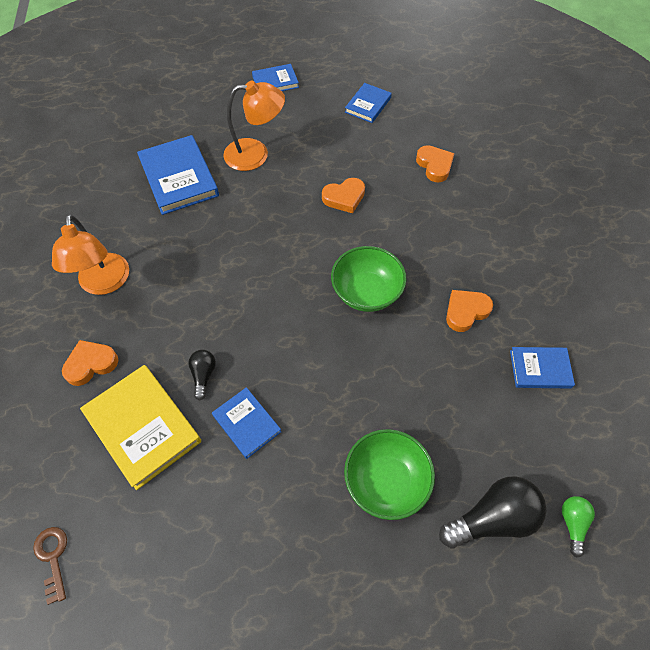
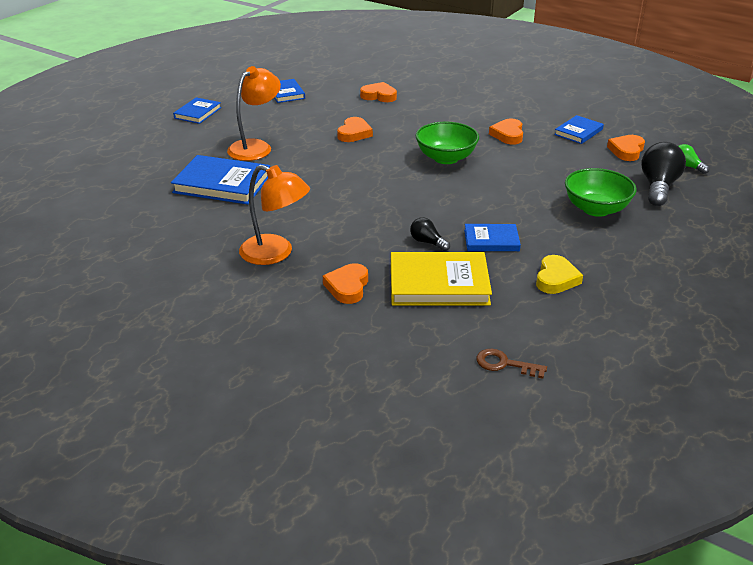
camera: 50 degrees left, 25 degrees down
(221, 520) = (556, 279): none -> yellow heart
(545, 440) = (626, 151): none -> orange heart

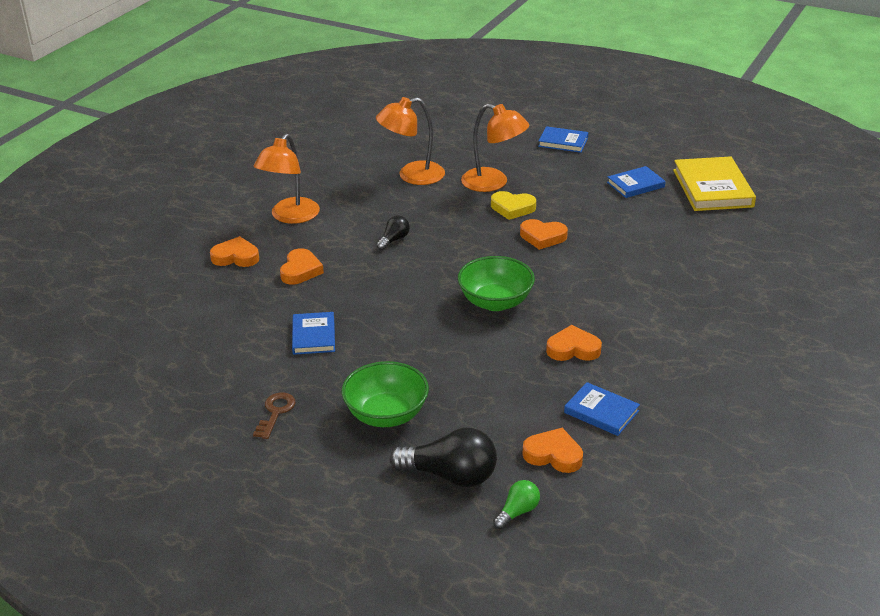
camera: 85 degrees right, 0 degrees up
(222, 184) = (412, 176): blue book -> orange lamp
(379, 96) = (655, 246): orange heart -> orange heart (300, 270)
(427, 242) = (310, 296): black light bulb -> black light bulb (394, 240)
(439, 283) = (237, 305): yellow book -> yellow book (712, 188)
(505, 364) = (113, 343): brown key -> brown key (275, 412)
(556, 279) = (240, 377): yellow heart -> yellow heart (512, 208)

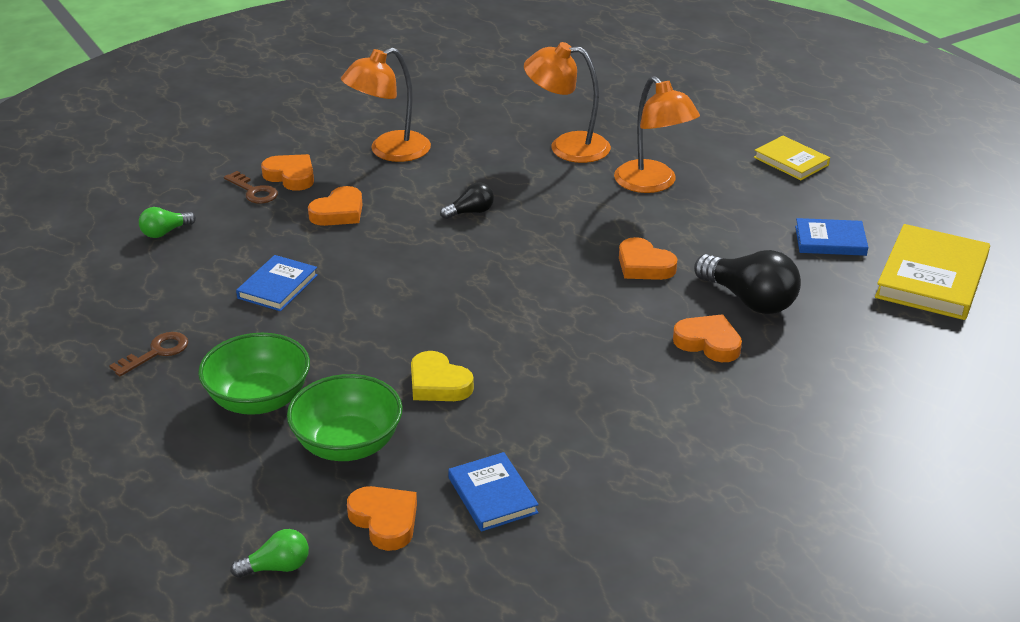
camera: 30 degrees right, 0 degrees up
(183, 328) = (165, 232): none -> green light bulb
(219, 277) = (254, 191): none -> brown key
(450, 475) = (252, 494): black light bulb -> black light bulb (749, 300)
(495, 302) = (508, 321): green bowl -> green bowl (348, 444)
(512, 208) = (644, 220): yellow heart -> yellow heart (438, 383)
(563, 142) = (791, 161): blue book -> yellow book
(573, 349) = (539, 408): orange heart -> orange heart (708, 343)

